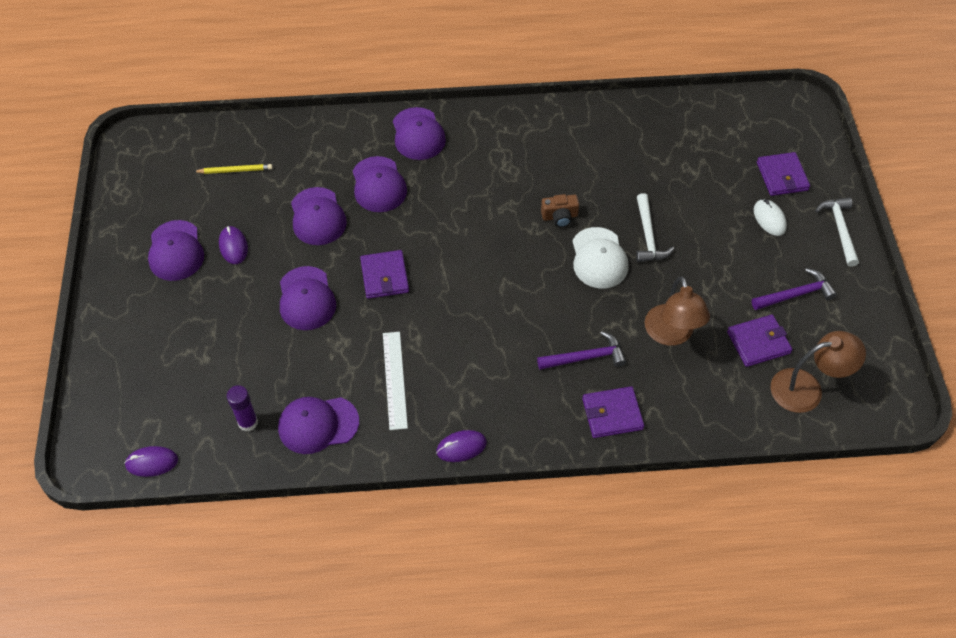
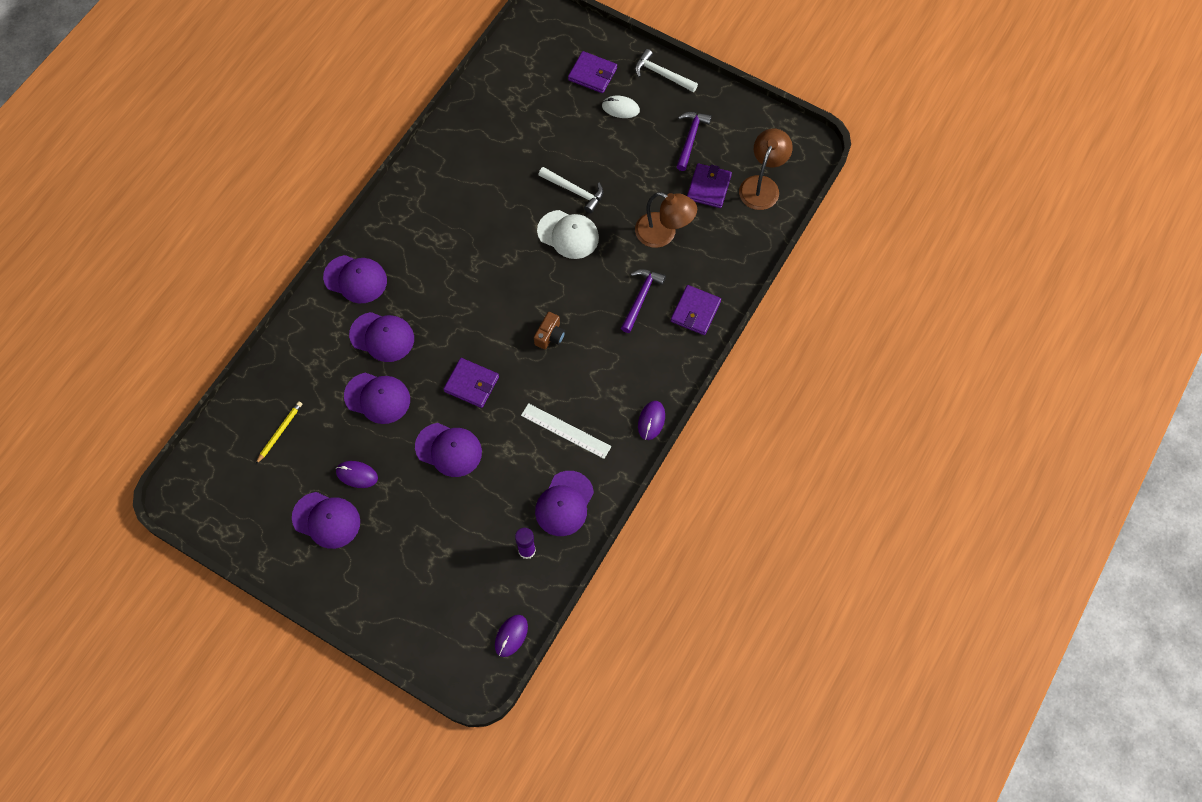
camera: 55 degrees left, 10 degrees up
(559, 216) = (512, 235): brown camera -> brown camera (550, 336)

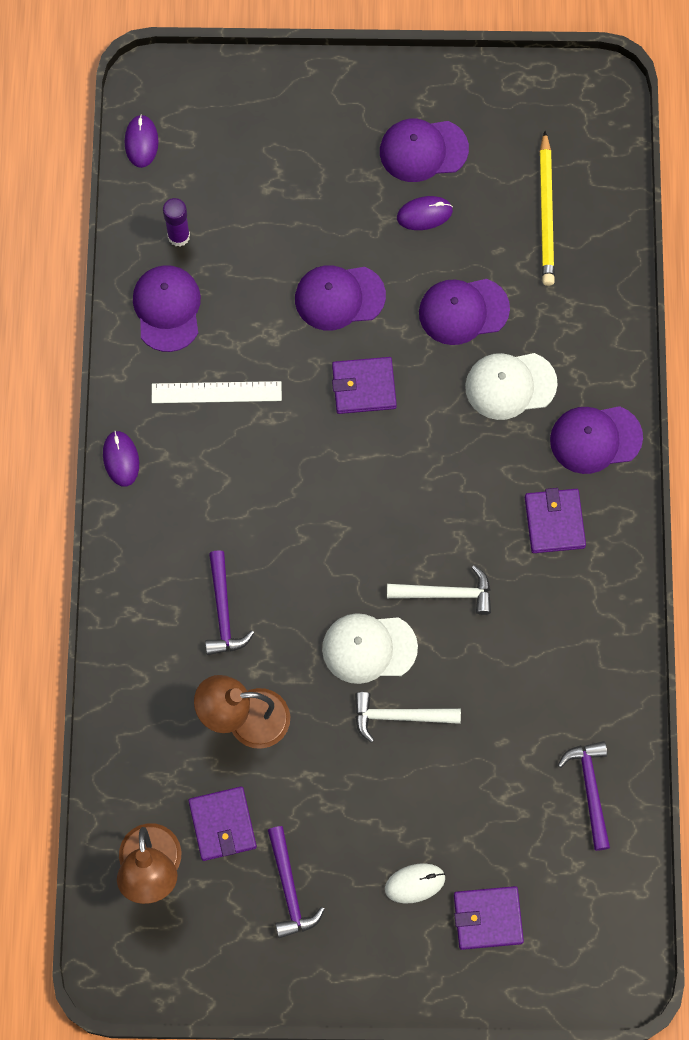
camera: 150 degrees right, 5 degrees up
(280, 432) = (546, 213): yellow pencil -> yellow pencil, size x1.65
(382, 337) = (510, 385): purple cap -> white cap
(495, 104) = (590, 789): none -> purple hammer
(550, 336) = (307, 498): brown camera -> none
(662, 74) = (390, 976): white hammer -> white hammer (446, 594)
(695, 311) = (143, 631): purple wallet -> purple wallet (554, 522)

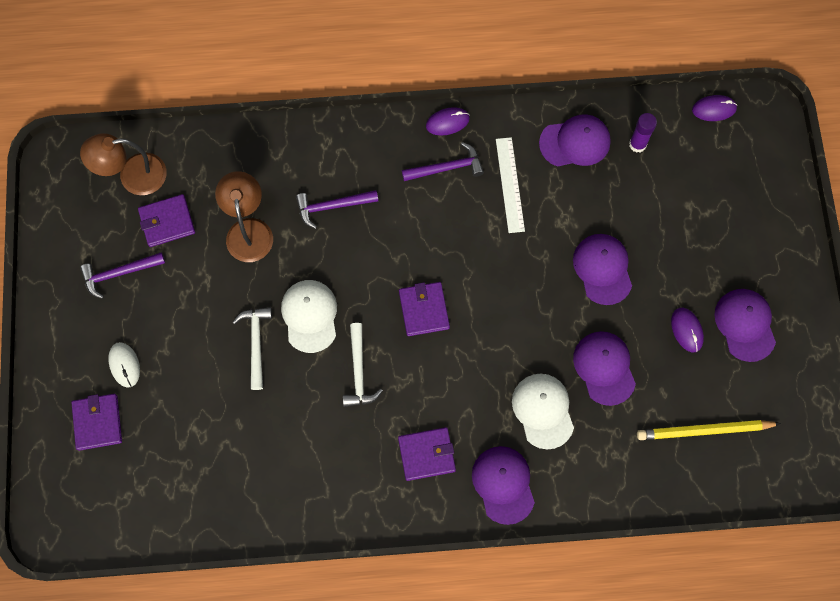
camera: 85 degrees right, 0 degrees up
(364, 387) = (527, 294): purple wallet -> purple wallet (424, 310)
(590, 789) = (202, 497): purple hammer -> purple hammer (447, 168)

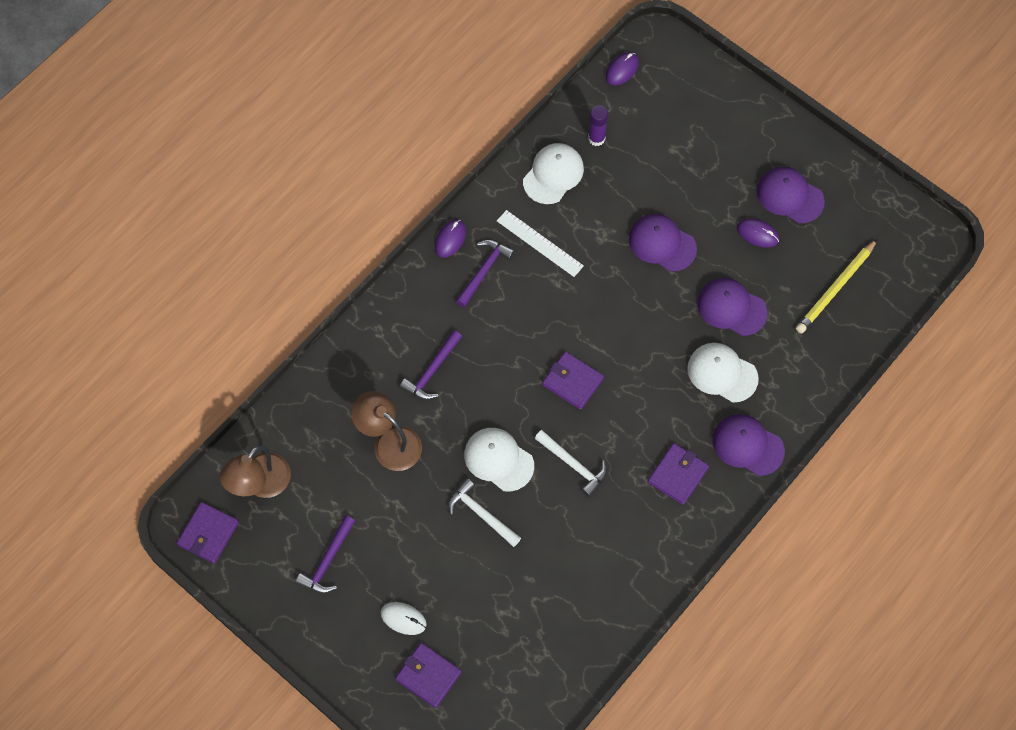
camera: 45 degrees left, 5 degrees down
(167, 222) = (323, 492): purple wallet -> purple wallet (208, 534)
(575, 142) = (553, 174): purple cap -> white cap

